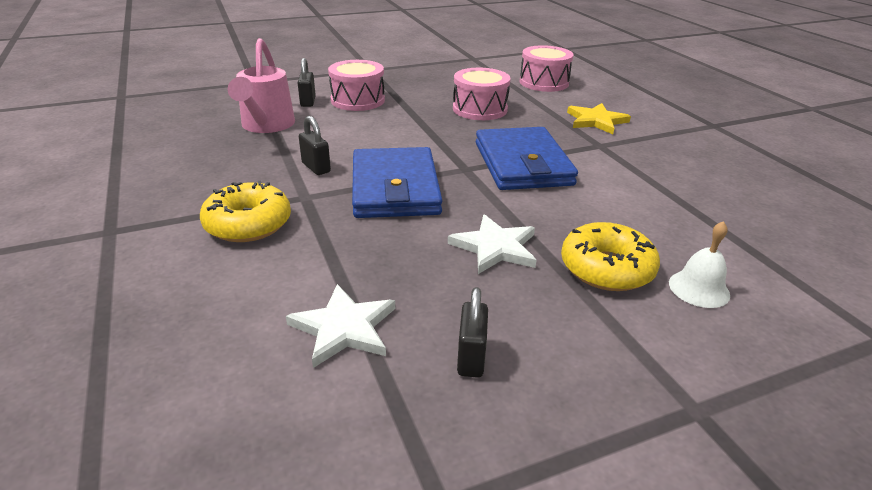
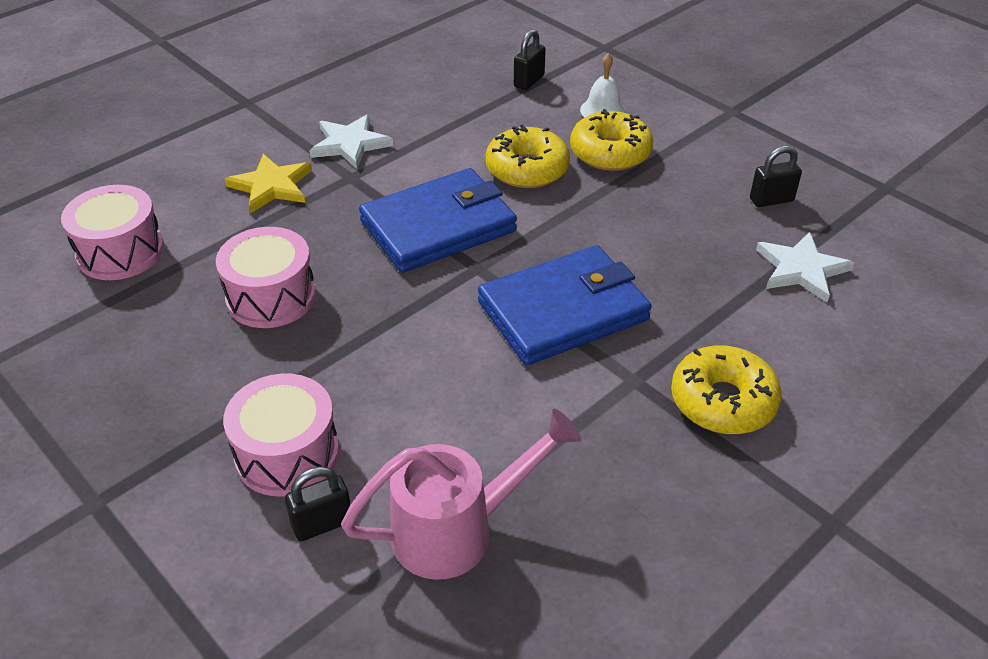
camera: 110 degrees left, 10 degrees up
(316, 167) = (559, 401): black padlock -> black padlock (529, 81)
(495, 247) = (626, 214): white star -> white star (350, 144)
(589, 215) = (527, 169): none -> yellow donut

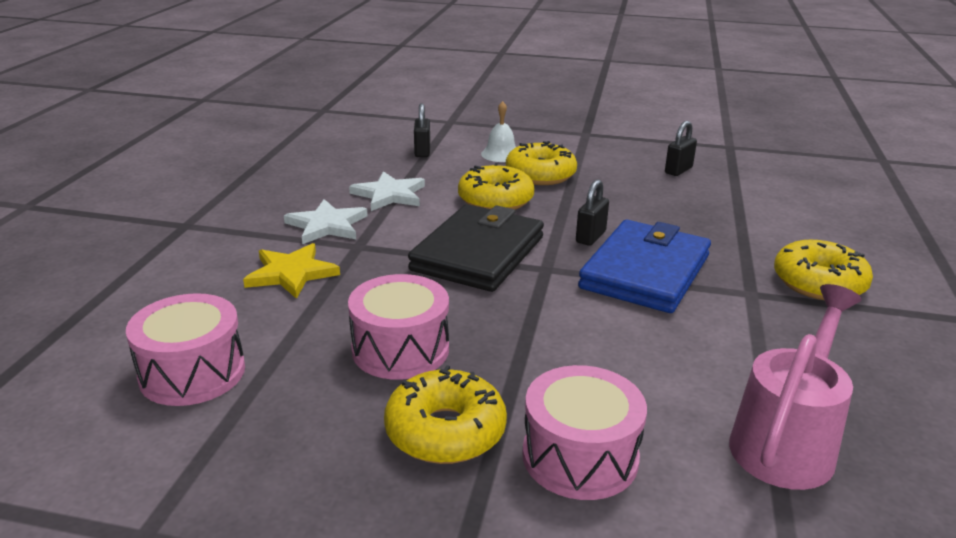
camera: 35 degrees left, 15 degrees down
(223, 383) = (445, 431): none -> yellow donut
(322, 523) = (684, 493): black padlock -> black padlock (590, 237)
(438, 226) = (478, 253): blue wallet -> black wallet
(801, 269) = (750, 199): white star -> white star (389, 194)

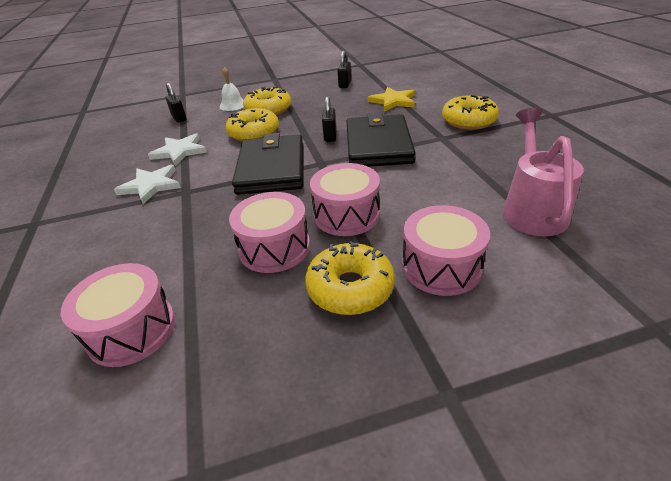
camera: 25 degrees left, 10 degrees up
(291, 273) = (151, 227): yellow star -> yellow star (393, 101)
(519, 345) = (346, 215): none -> pink drum
(645, 272) = (378, 145): blue wallet -> black wallet

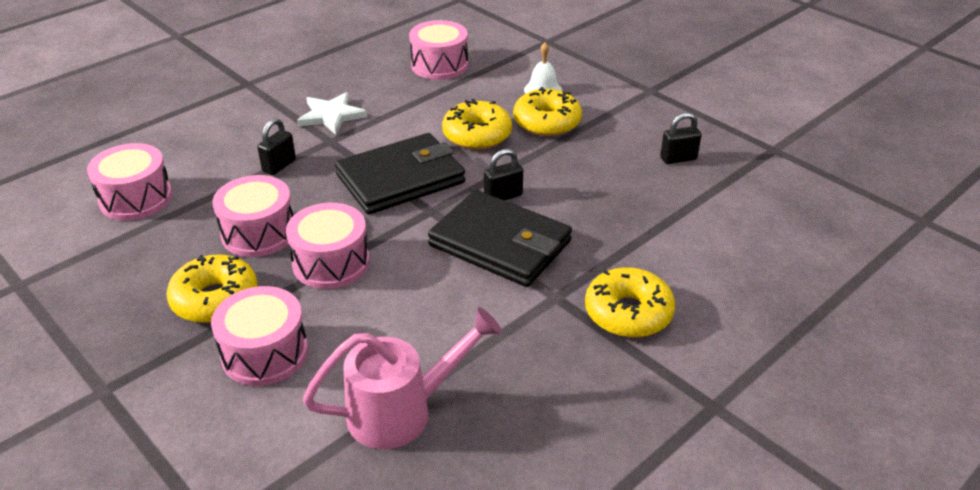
camera: 60 degrees right, 0 degrees up
(152, 132) = (439, 65): none -> pink drum
(179, 118) = (483, 67): black padlock -> black padlock (279, 166)
(179, 151) = (406, 102): white star -> none
(378, 145) = (500, 243): black wallet -> black wallet turned 60 degrees clockwise
(393, 101) = (649, 221): yellow star -> none

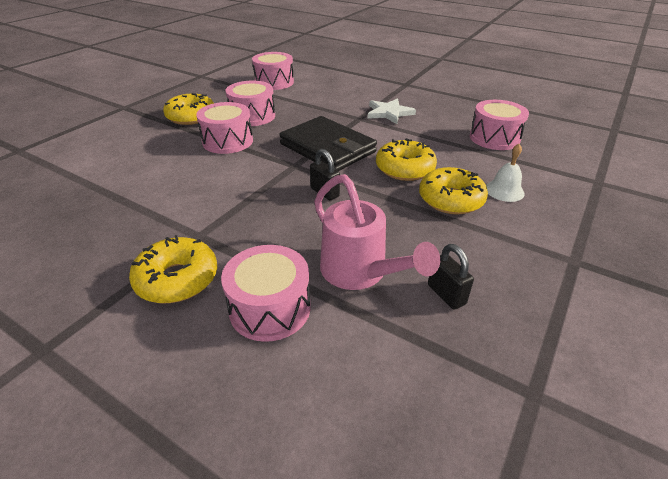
camera: 75 degrees right, 0 degrees up
(265, 353) = (145, 138): pink drum -> pink drum (270, 308)
(279, 166) = (322, 109): black padlock -> none
(401, 412) = (84, 187): pink watering can -> pink watering can (359, 272)
(500, 243) = (262, 200): black wallet -> none

